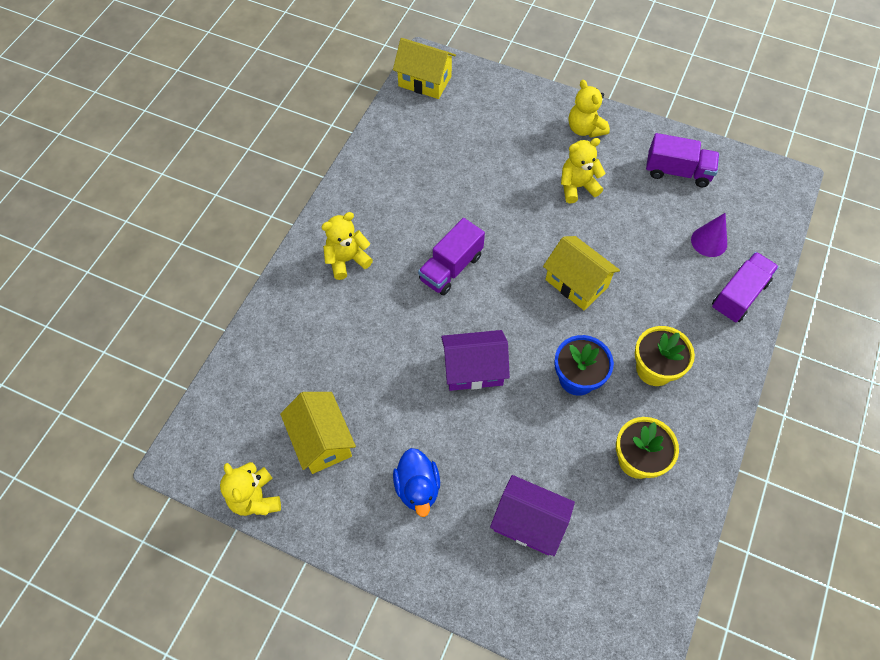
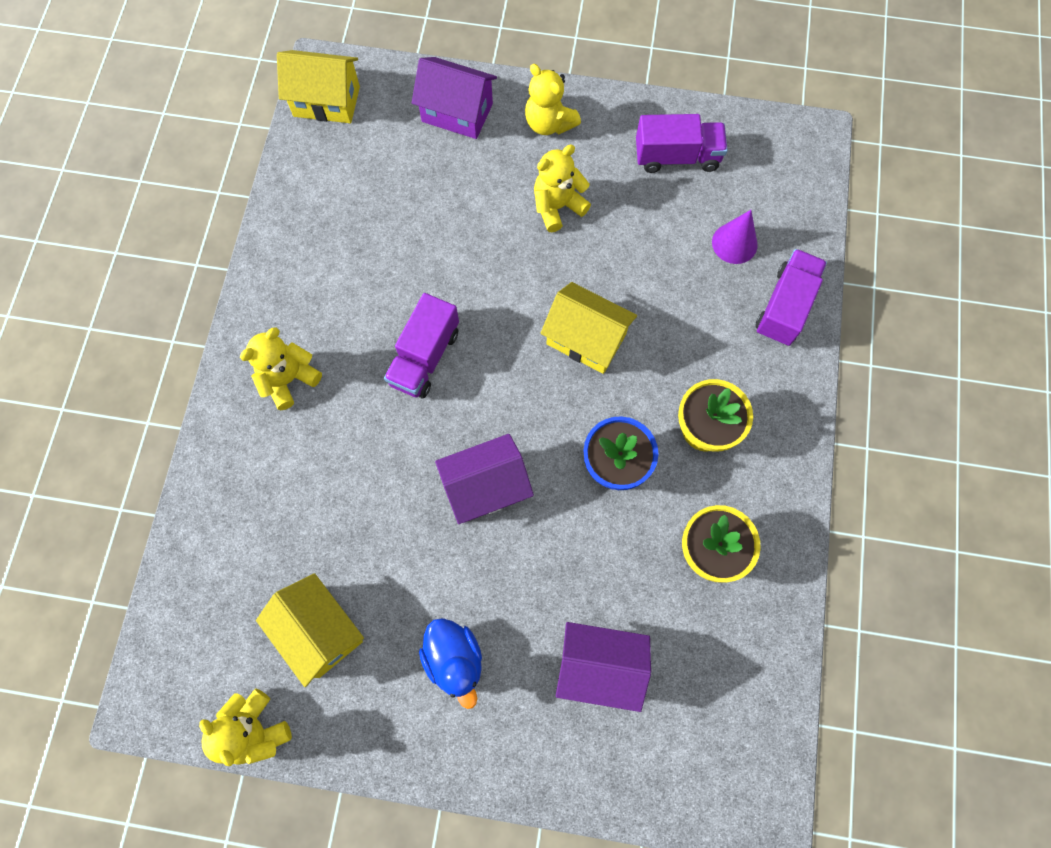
camera: 15 degrees left, 10 degrees up
(518, 108) = (457, 113): none -> purple house

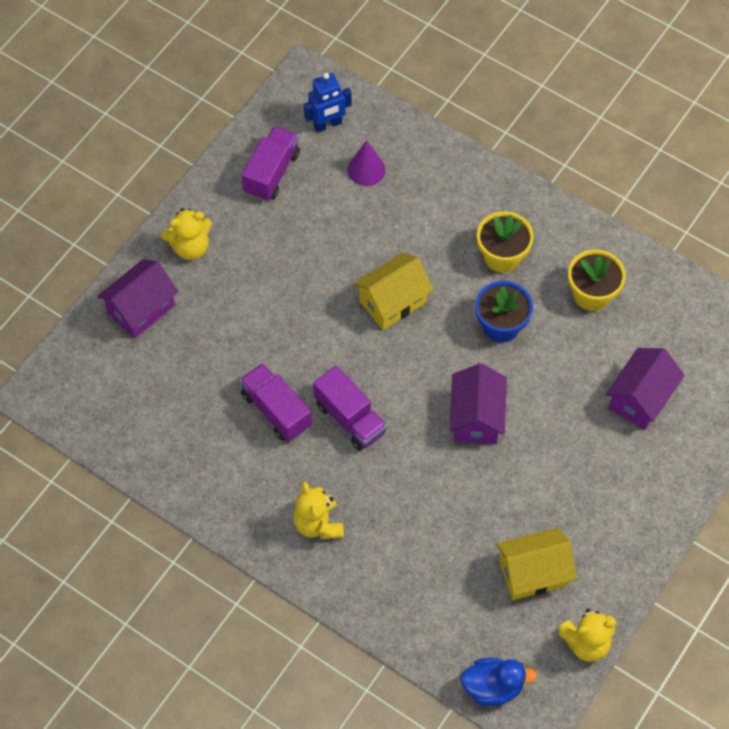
camera: 65 degrees left, 10 degrees down
(326, 101) = (71, 403): yellow house -> none
(454, 659) = (594, 489): blue duck -> blue duck (493, 687)
(557, 207) = (269, 273): yellow teddy bear -> none
(767, 182) = (327, 125): none -> blue robot
(785, 307) = (434, 162): purple truck -> purple truck (276, 410)

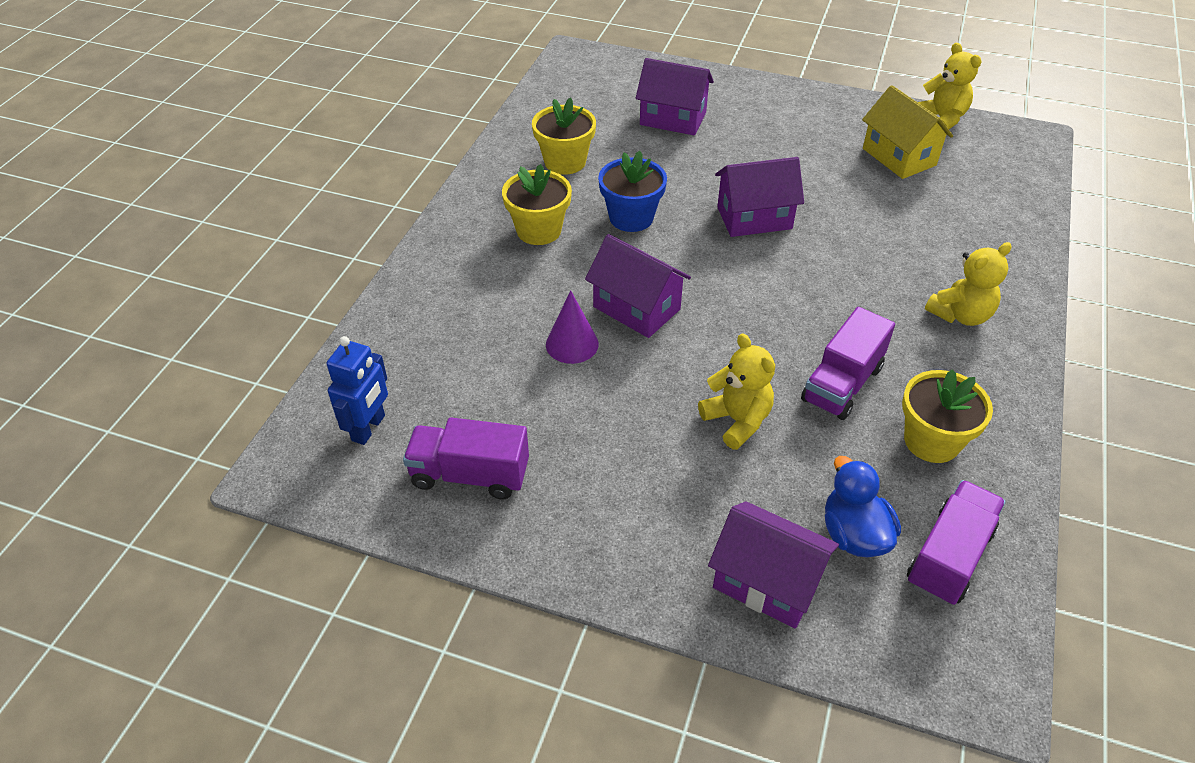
camera: 105 degrees left, 15 degrees down
(190, 247) = (633, 545): yellow teddy bear -> yellow teddy bear (737, 421)
(208, 445) = (931, 441): none -> yellow flower pot
(327, 125) = (369, 428): blue robot -> blue robot turned 60 degrees clockwise
(350, 418) = (813, 315): purple truck -> purple truck (949, 557)
(366, 169) = (440, 371): purple cone -> purple cone (572, 344)
(392, 302) = (636, 308): yellow house -> purple house
(493, 687) = (1030, 164): blue duck -> blue duck (854, 534)

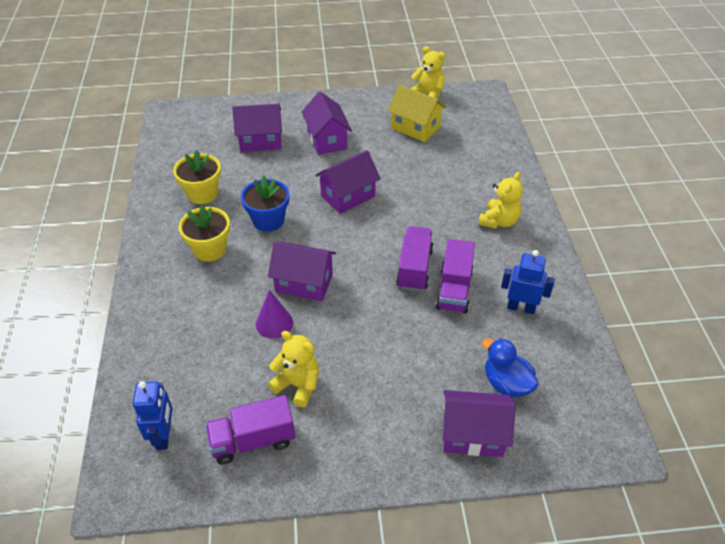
camera: 25 degrees left, 0 degrees up
(737, 421) = (404, 337): yellow teddy bear -> yellow teddy bear (298, 385)
(763, 140) = (327, 140): none -> purple house
(931, 441) = (521, 307): yellow flower pot -> blue robot
(949, 557) = (563, 376): purple truck -> purple truck (414, 269)

